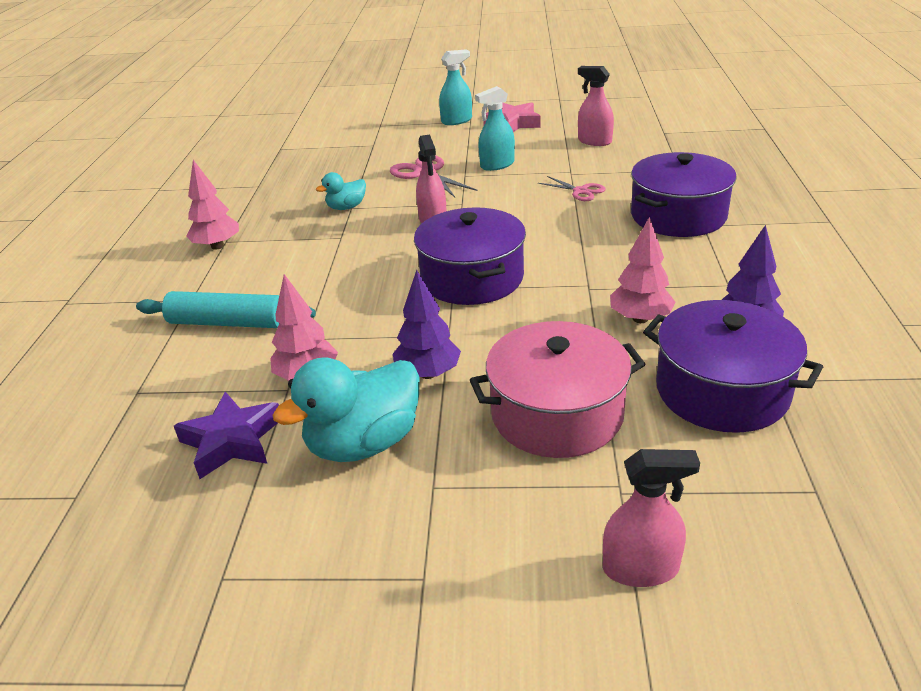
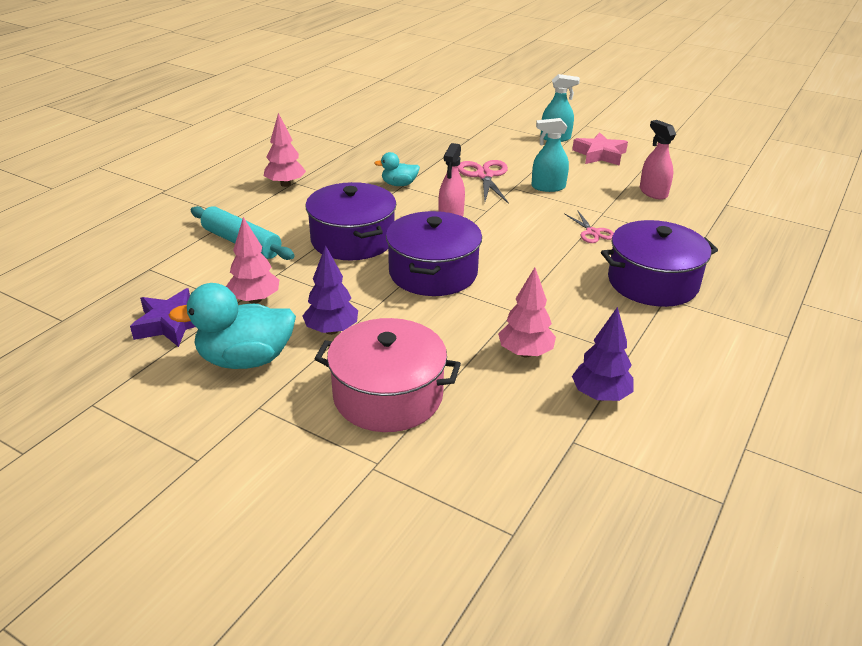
camera: 25 degrees right, 0 degrees up
(640, 568) = (332, 522): pink spray bottle -> none
(722, 390) = (526, 432): purple pot -> purple pot (352, 240)

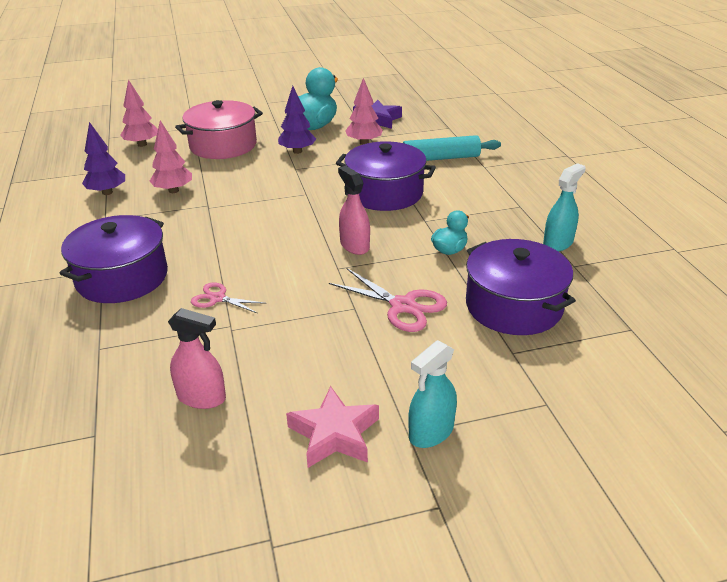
camera: 135 degrees right, 0 degrees up
(285, 184) = (520, 201): pink tree -> pink tree (142, 144)
(433, 272) = (295, 202): purple pot -> purple pot (513, 306)
(548, 187) = (323, 330): turquoise spray bottle -> turquoise spray bottle (558, 243)

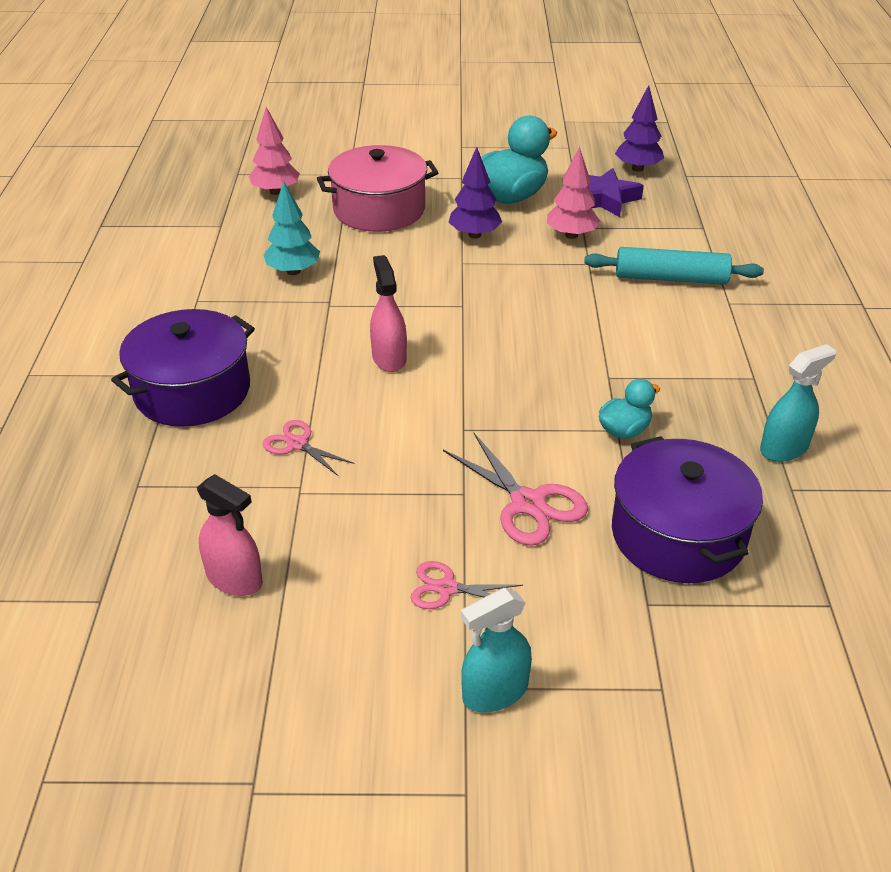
camera: 15 degrees right, 5 degrees up
(107, 192) = (211, 260): purple tree -> purple tree (638, 168)
(173, 191) = (293, 271): pink tree -> turquoise tree
(334, 434) = (375, 665): pink star -> none
(354, 245) = (498, 399): pink spray bottle -> pink spray bottle (389, 358)
(367, 371) = (447, 588): none -> pink scissors
(385, 193) = (570, 323): purple pot -> none

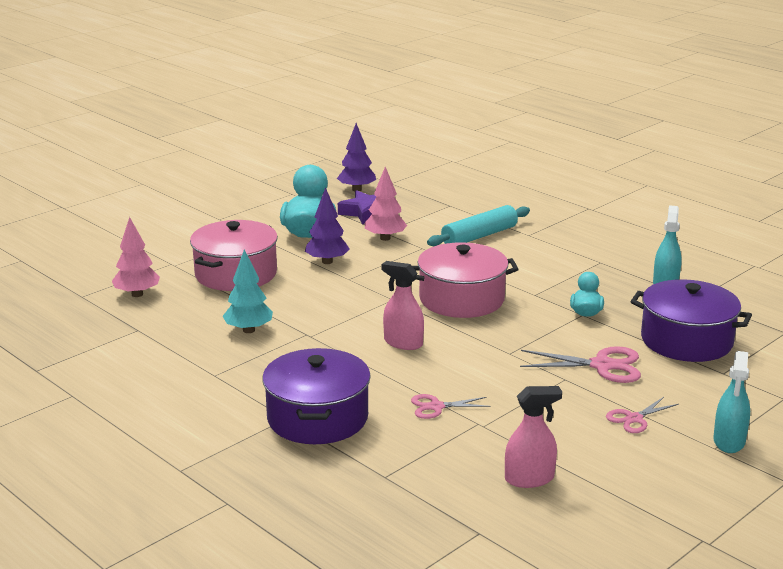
camera: 45 degrees left, 15 degrees down
(525, 341) = (461, 299): none -> pink pot

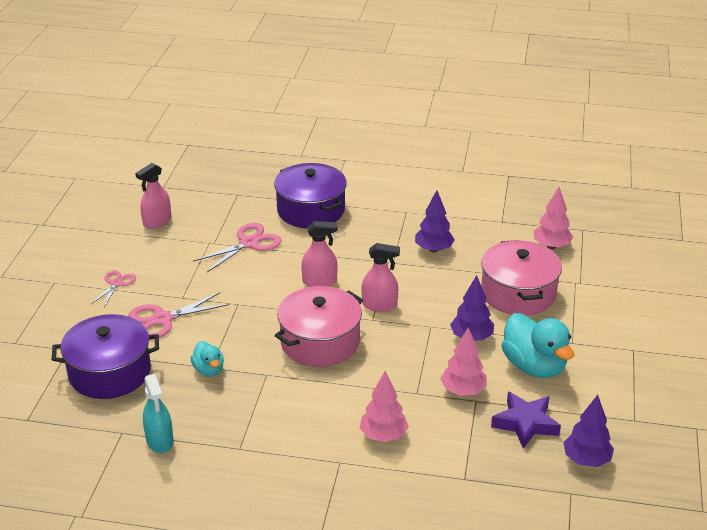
camera: 145 degrees right, 10 degrees up
(249, 330) = (433, 249): turquoise tree -> purple tree
(371, 306) = (379, 305): none -> pink spray bottle
(436, 407) = (249, 243): pink scissors -> pink scissors, size x1.63
(479, 236) = (383, 436): turquoise rolling pin -> pink tree
(729, 441) = (46, 290): turquoise spray bottle -> none

